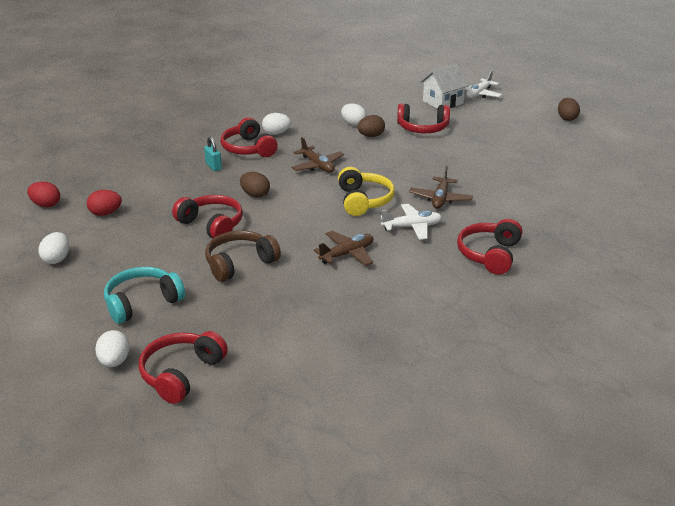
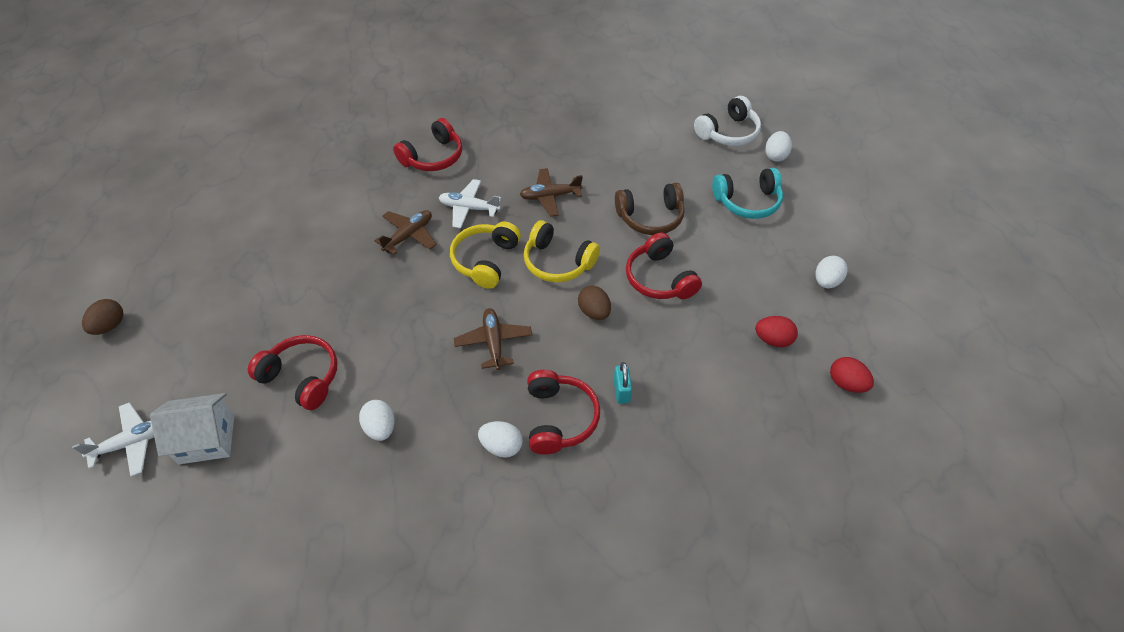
camera: 155 degrees left, 20 degrees up
(181, 374) = (728, 132): red headphones -> white headphones
(304, 214) = (558, 262): none -> yellow headphones
(371, 136) = (382, 385): brown egg -> none

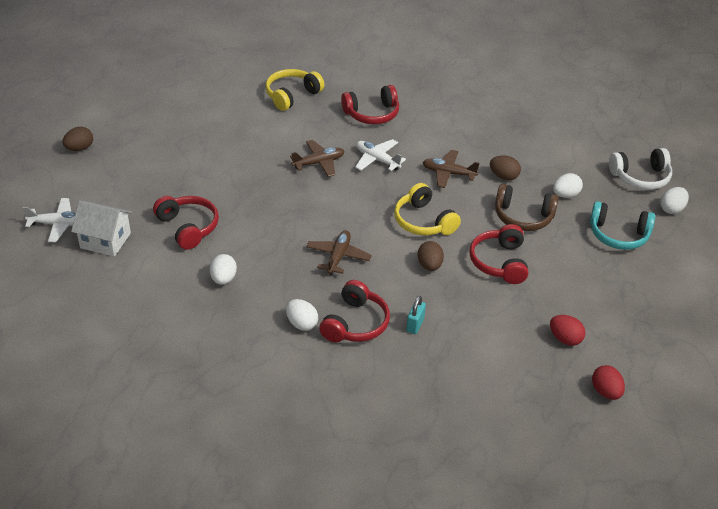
camera: 25 degrees right, 10 degrees down
(485, 260) = (367, 200): yellow headphones -> yellow headphones (292, 95)
(605, 179) = (503, 176): none -> brown egg
(826, 281) = (645, 316): white egg -> white egg (565, 195)

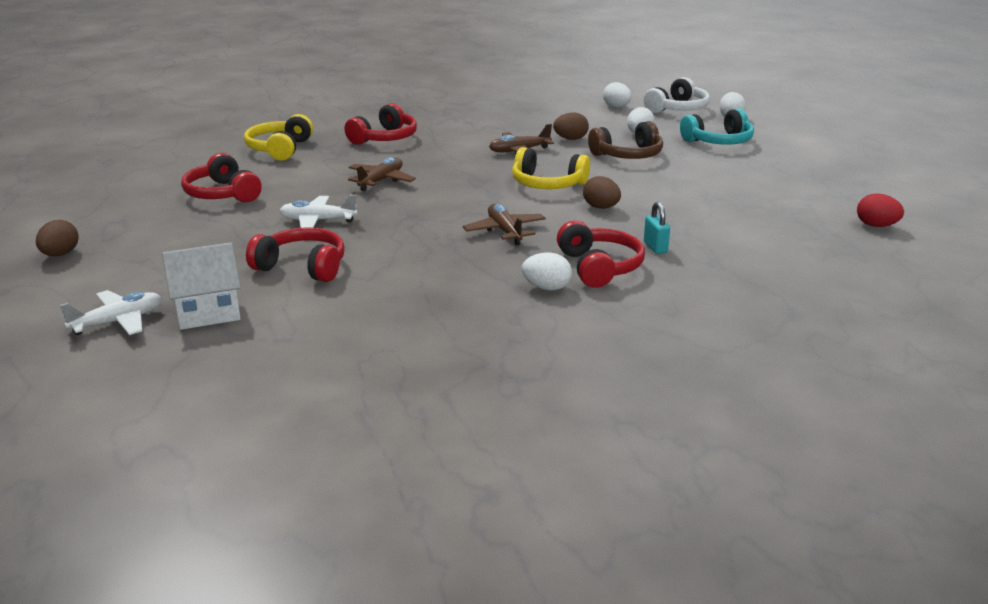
camera: 35 degrees left, 15 degrees down
(223, 279) = (407, 288): white egg -> white egg (616, 107)
(377, 160) = (438, 162): white plane -> white plane (318, 221)
(499, 262) = (656, 185): red headphones -> red headphones (222, 194)
(565, 339) = (790, 209): red egg -> none

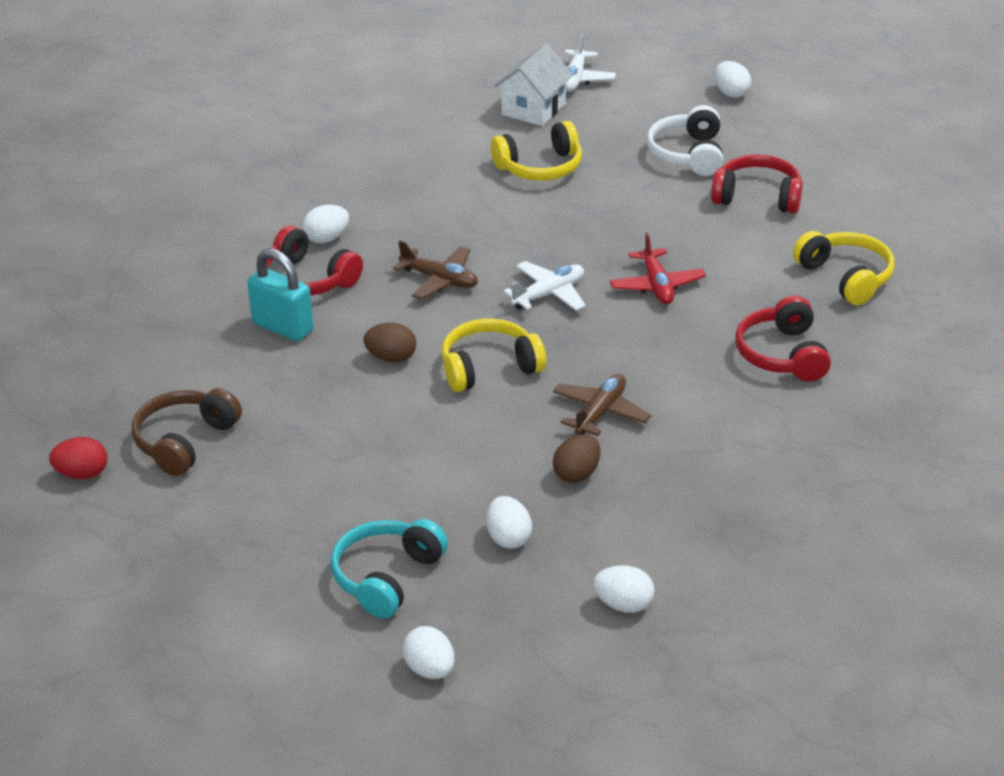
camera: 140 degrees right, 10 degrees up
(60, 254) = (731, 93): brown egg -> white egg
(302, 267) = (540, 167): red headphones -> yellow headphones
(318, 221) = (616, 211): white plane -> white plane (549, 294)
(381, 181) = (657, 285): brown plane -> red plane
(628, 155) = (467, 474): brown headphones -> brown headphones (185, 441)
(655, 247) = (283, 327): turquoise padlock -> turquoise padlock, size x1.73
(677, 109) = (532, 654): white headphones -> white headphones (688, 154)

